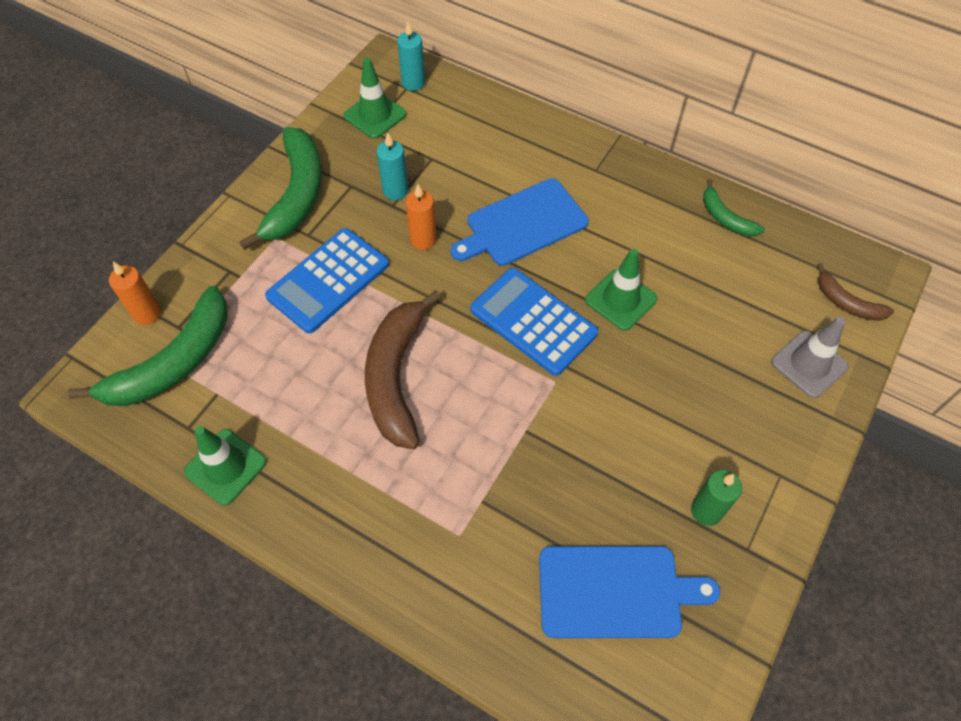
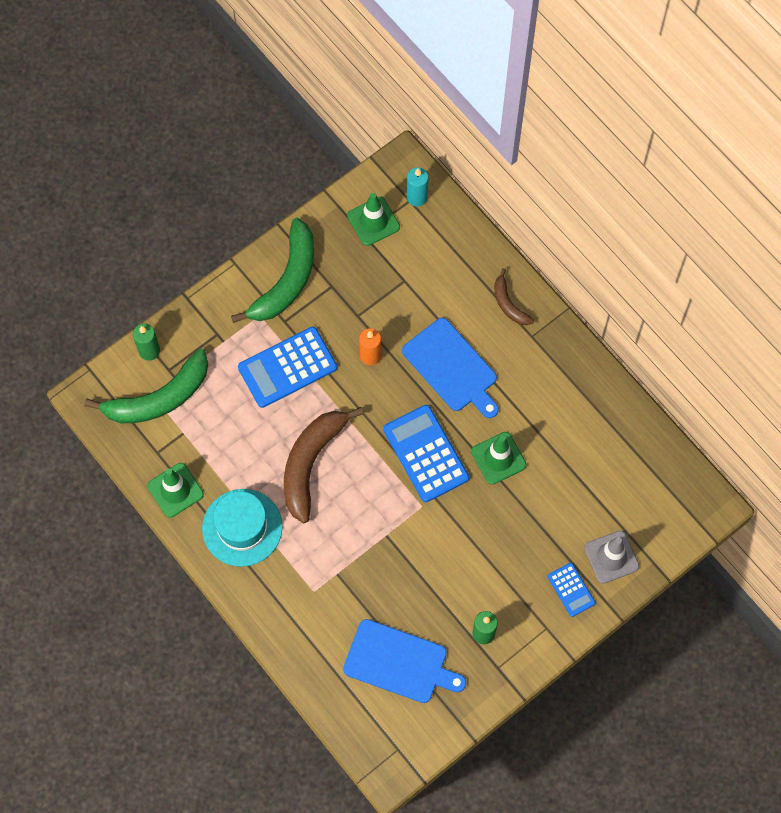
camera: 20 degrees right, 10 degrees up
(147, 313) = (149, 351): orange candle -> green candle
(332, 484) = (242, 527): none -> turquoise hat
(395, 191) = (364, 303): turquoise candle -> none
(523, 224) = (452, 367): blue cutting board -> blue cutting board turned 120 degrees counterclockwise
(725, 218) = (614, 415): green banana -> none
(784, 418) = (571, 590): none -> blue calculator
(846, 303) = (667, 519): brown banana -> brown banana (508, 304)

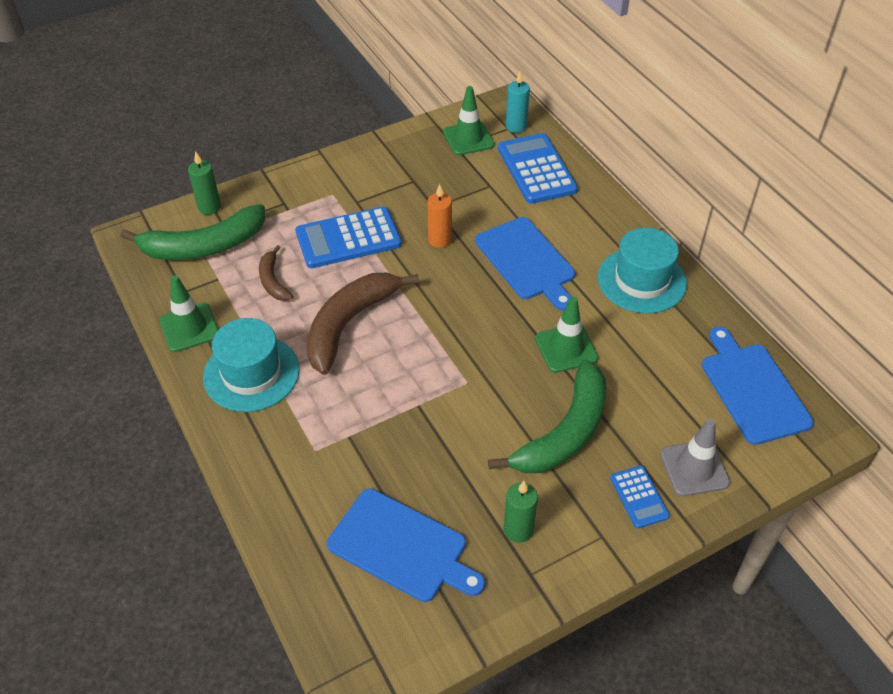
camera: 10 degrees right, 20 degrees down
(286, 281) = (368, 171): green banana -> green banana (564, 433)
(426, 453) = (482, 333): blue calculator -> blue calculator (536, 169)
(508, 304) = (597, 217): brown banana -> brown banana (273, 281)
(555, 373) = (641, 280): none -> turquoise hat
(654, 474) = (752, 389): none -> blue cutting board

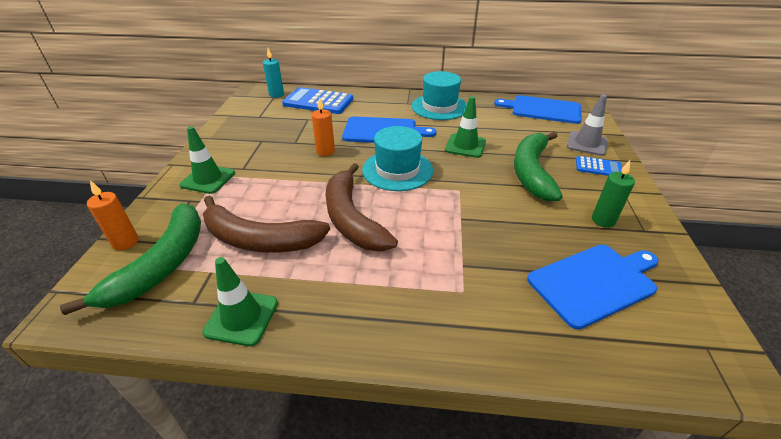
camera: 55 degrees left, 10 degrees down
(209, 207) = (125, 242): green candle -> orange candle
(251, 373) = (343, 296): turquoise hat -> turquoise hat (397, 170)
(273, 281) = (259, 239): brown banana -> brown banana, size x1.96
(348, 238) = (271, 185): blue calculator -> none
(468, 138) = (260, 110): green traffic cone -> green traffic cone (208, 179)
(564, 433) = (531, 172): green banana -> green banana turned 150 degrees counterclockwise

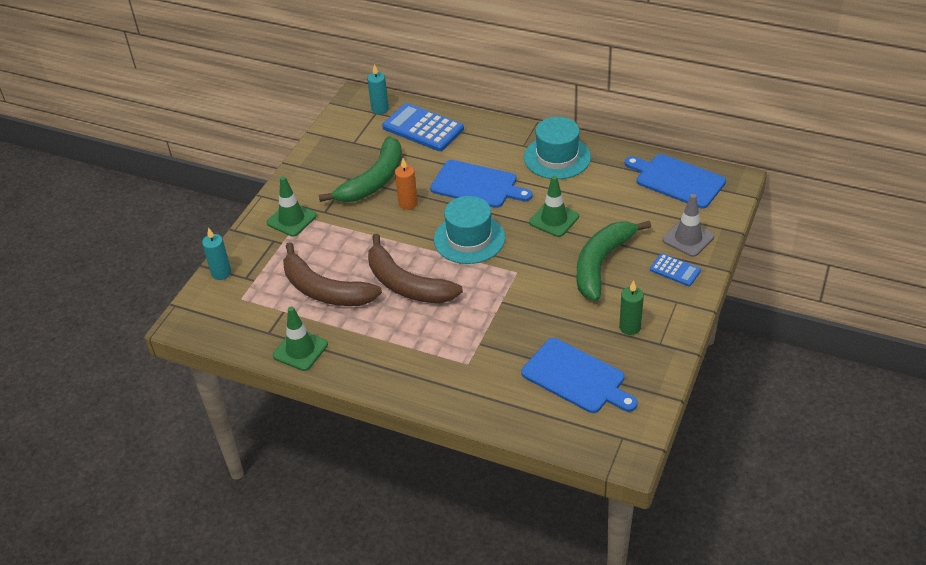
camera: 20 degrees right, 5 degrees up
(125, 242) = (221, 273): orange candle -> turquoise candle
(162, 265) = (248, 298): green banana -> green banana (374, 181)
(351, 218) = (406, 284): brown banana -> brown banana turned 45 degrees counterclockwise
(594, 282) = (576, 377): blue cutting board -> blue cutting board turned 45 degrees clockwise

